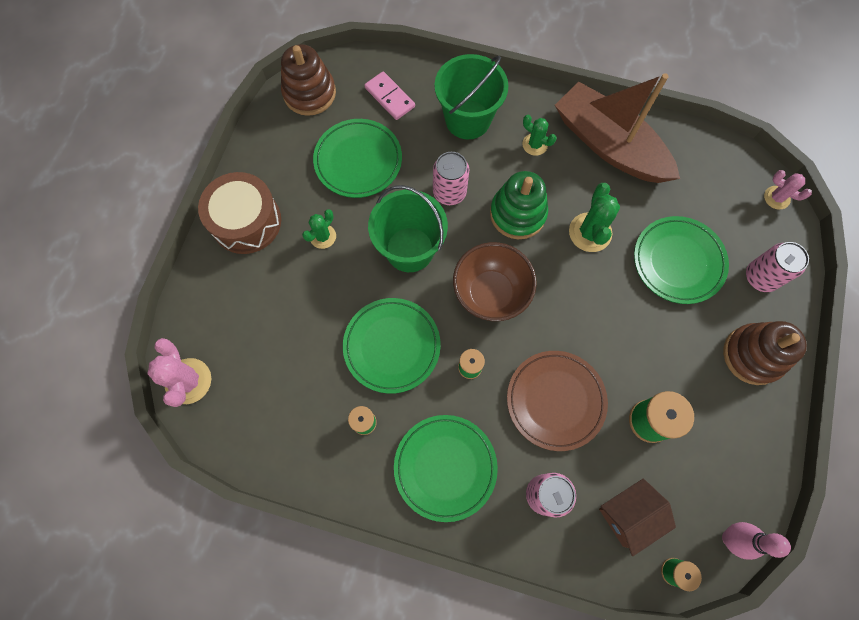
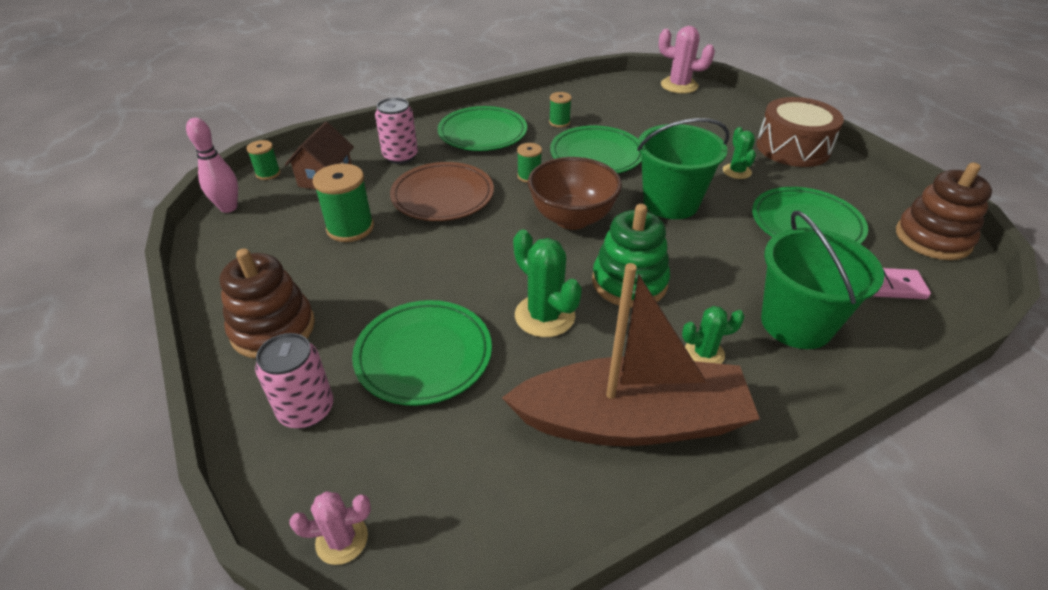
camera: 135 degrees right, 30 degrees down
(449, 192) = (707, 255): pink can -> none

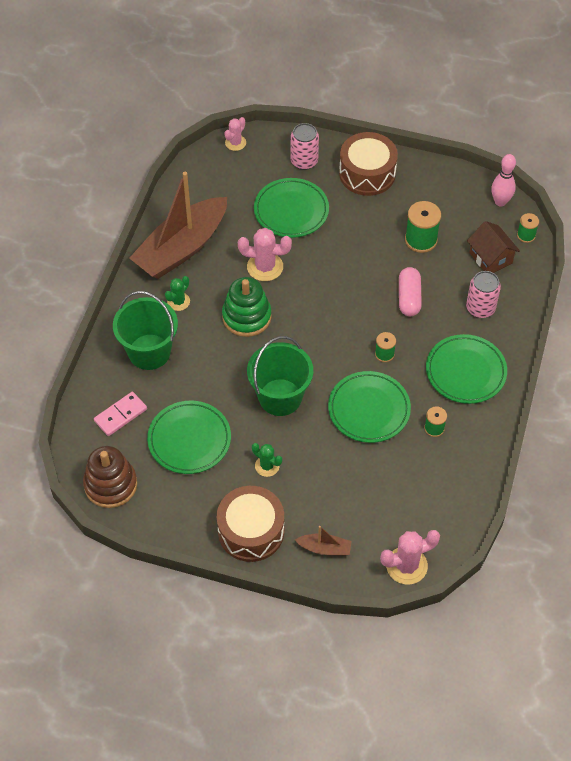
camera: 135 degrees right, 15 degrees up
(273, 329) = (367, 173): brown stacking toy -> brown drum
(443, 196) = (409, 298): brown plate -> pink capsule
(544, 316) = (265, 267): green cactus -> pink cactus
(572, 218) = (320, 338): brown bowl -> none
(734, 115) = (324, 548): none -> brown boat

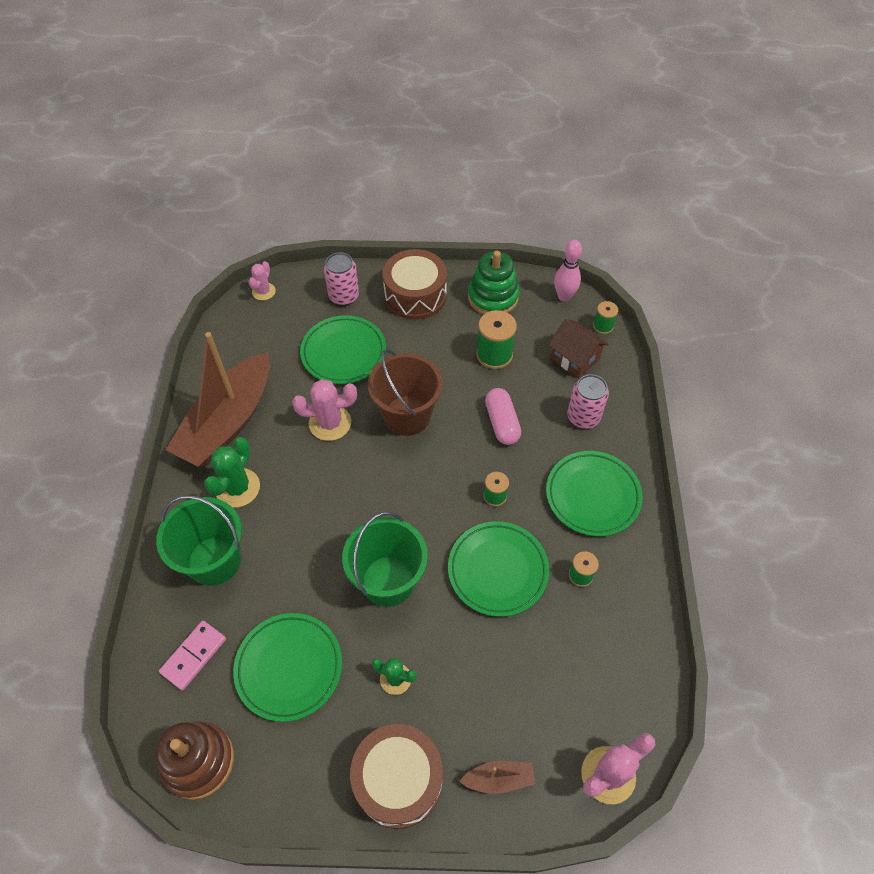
camera: 15 degrees left, 0 degrees up
(178, 301) = (237, 488): green cactus -> green cactus, size x1.62
(246, 316) = (323, 488): green stacking toy -> green stacking toy (493, 297)
(330, 274) = (407, 415): none -> brown bucket

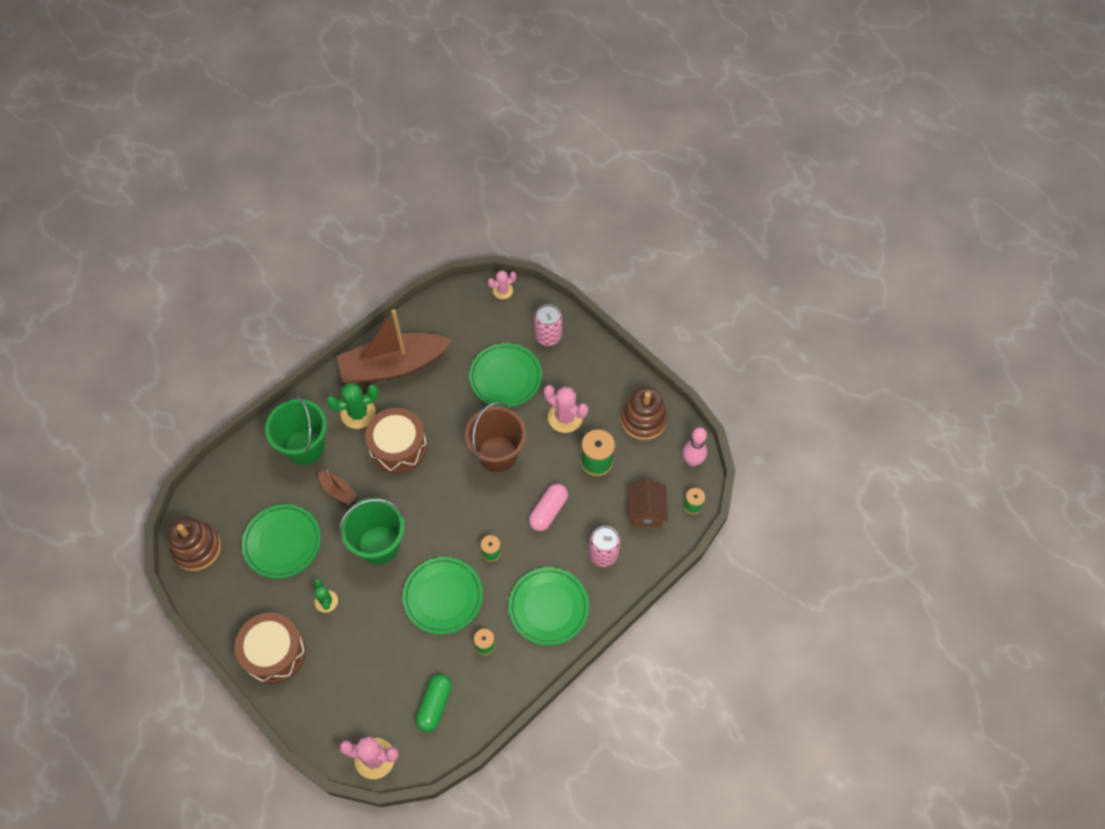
camera: 45 degrees right, 5 degrees up
(193, 656) = (245, 491): pink domino -> none
(330, 423) = (448, 418): pink cactus -> pink cactus (565, 417)
(415, 295) = (594, 374): brown drum -> brown drum (398, 447)
(493, 297) = (643, 420): green stacking toy -> brown stacking toy
(499, 779) = (320, 703): brown boat -> brown boat (338, 490)
(601, 669) = (434, 705): none -> green capsule

